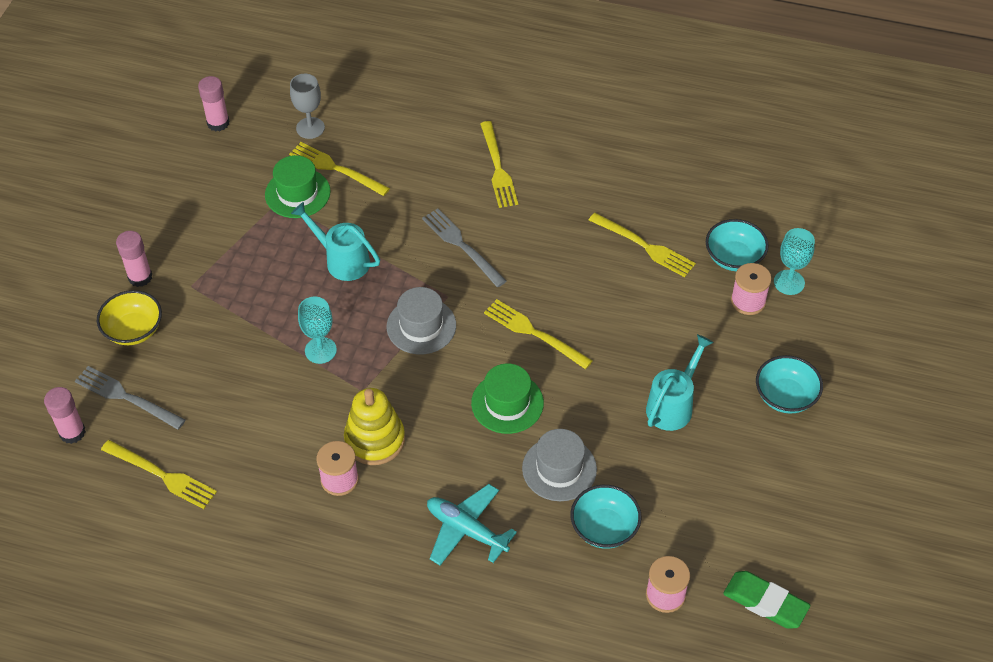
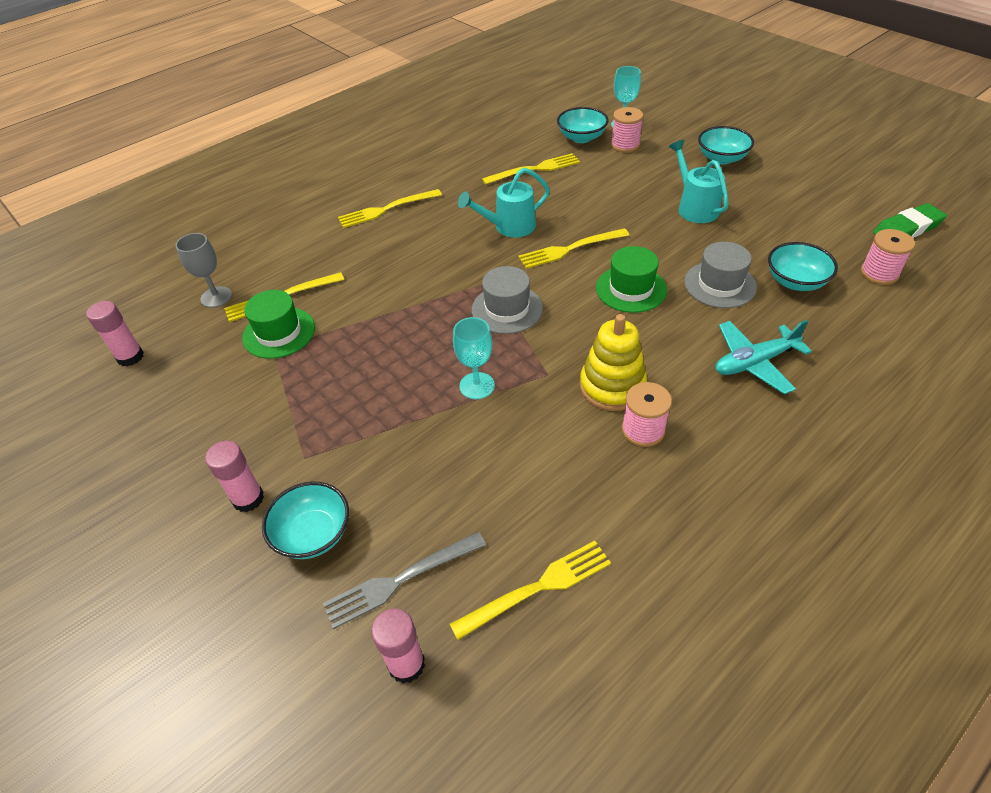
camera: 55 degrees left, 5 degrees down
(134, 330) = (313, 534): yellow bowl -> turquoise bowl
(342, 260) = (386, 332): turquoise watering can -> turquoise watering can (509, 227)
(461, 245) = (443, 255): grey fork -> none
(498, 168) = (386, 209): yellow fork -> yellow fork turned 135 degrees clockwise

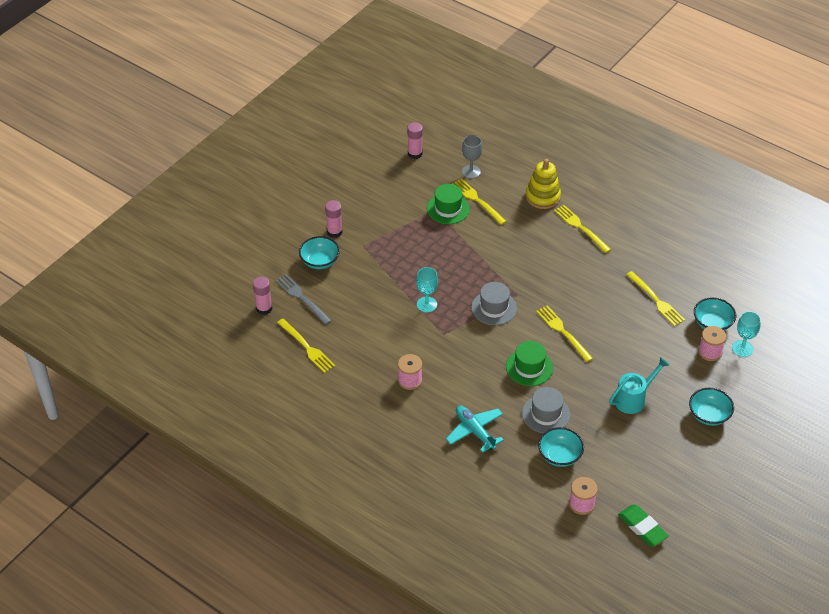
camera: 75 degrees right, 0 degrees up
(509, 227) = (579, 296): turquoise watering can -> none
(612, 386) = (439, 364): yellow stacking toy -> yellow stacking toy (542, 197)

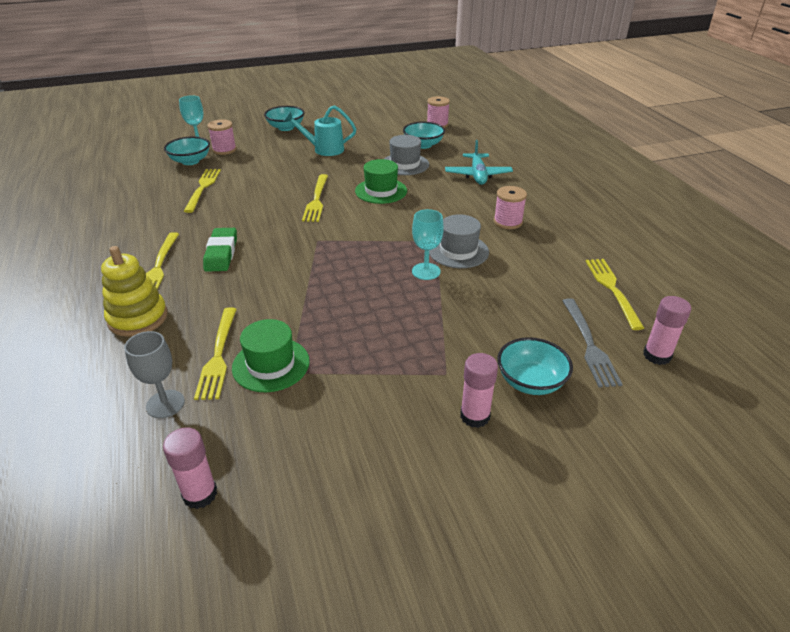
camera: 145 degrees left, 10 degrees down
(494, 308) = (356, 240): grey hat -> grey hat (458, 251)
(642, 527) = (410, 107): green eraser -> green eraser (221, 253)

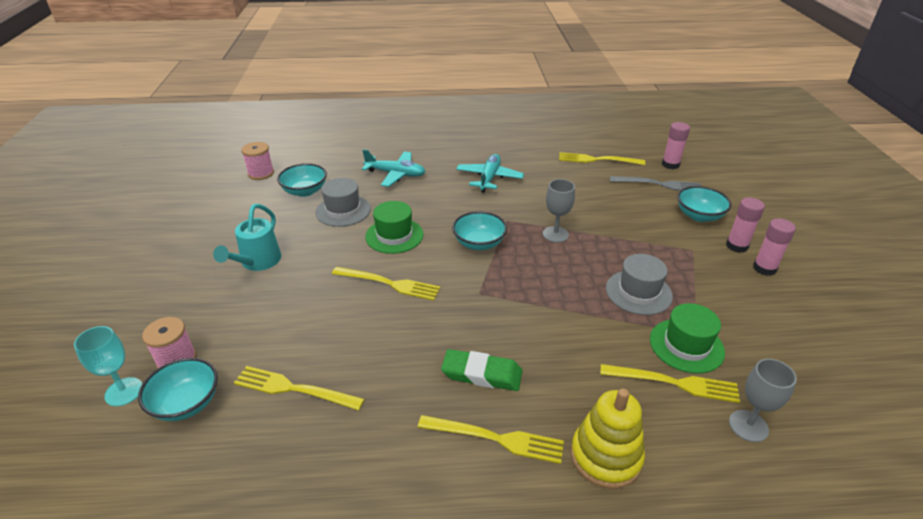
camera: 75 degrees left, 0 degrees up
(200, 494) = (849, 400): pink glue stick -> pink glue stick (764, 268)
(286, 127) = (154, 289): turquoise bowl -> turquoise bowl (479, 243)
(426, 271) = (555, 234): turquoise goblet -> grey goblet
(458, 251) = (528, 212): grey hat -> grey hat (638, 292)
(508, 222) = (489, 178): pink spool -> turquoise plane

